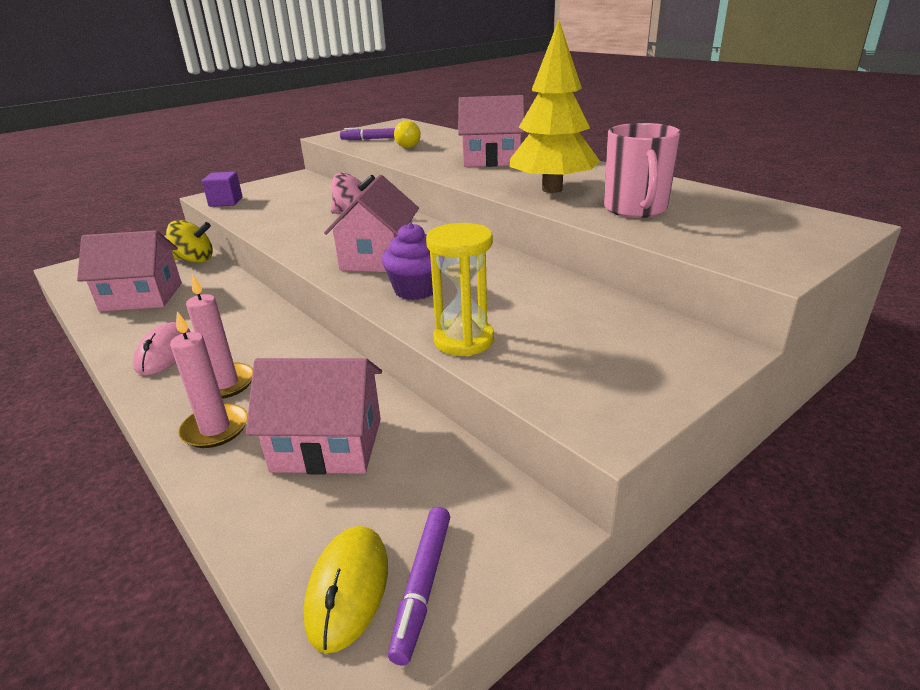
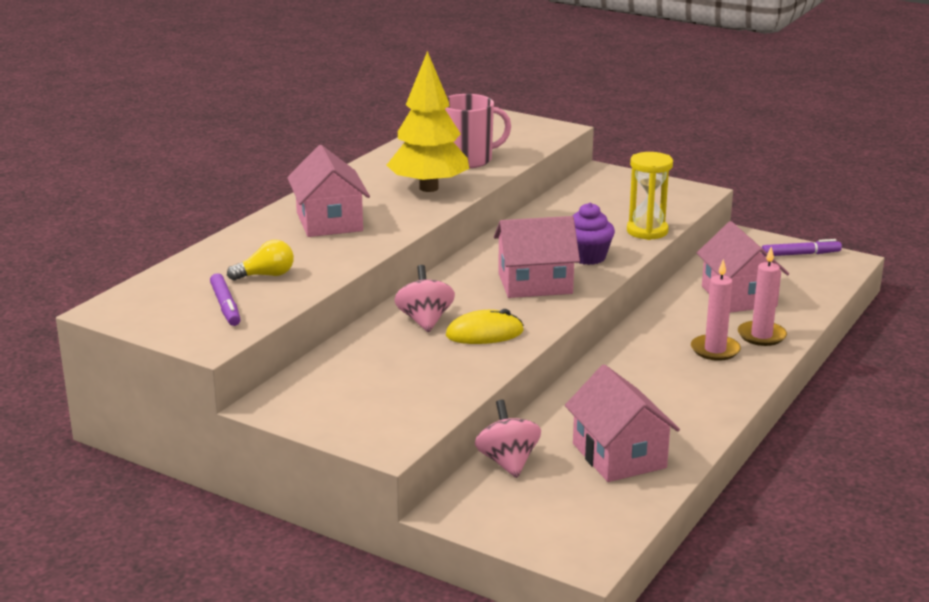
camera: 110 degrees left, 5 degrees down
(165, 352) = (700, 393): pink mouse -> none
(195, 260) = (508, 462): yellow spinning top -> pink spinning top
(226, 202) = (408, 423): purple cube -> none
(348, 589) = (820, 268): yellow mouse -> yellow mouse (484, 333)

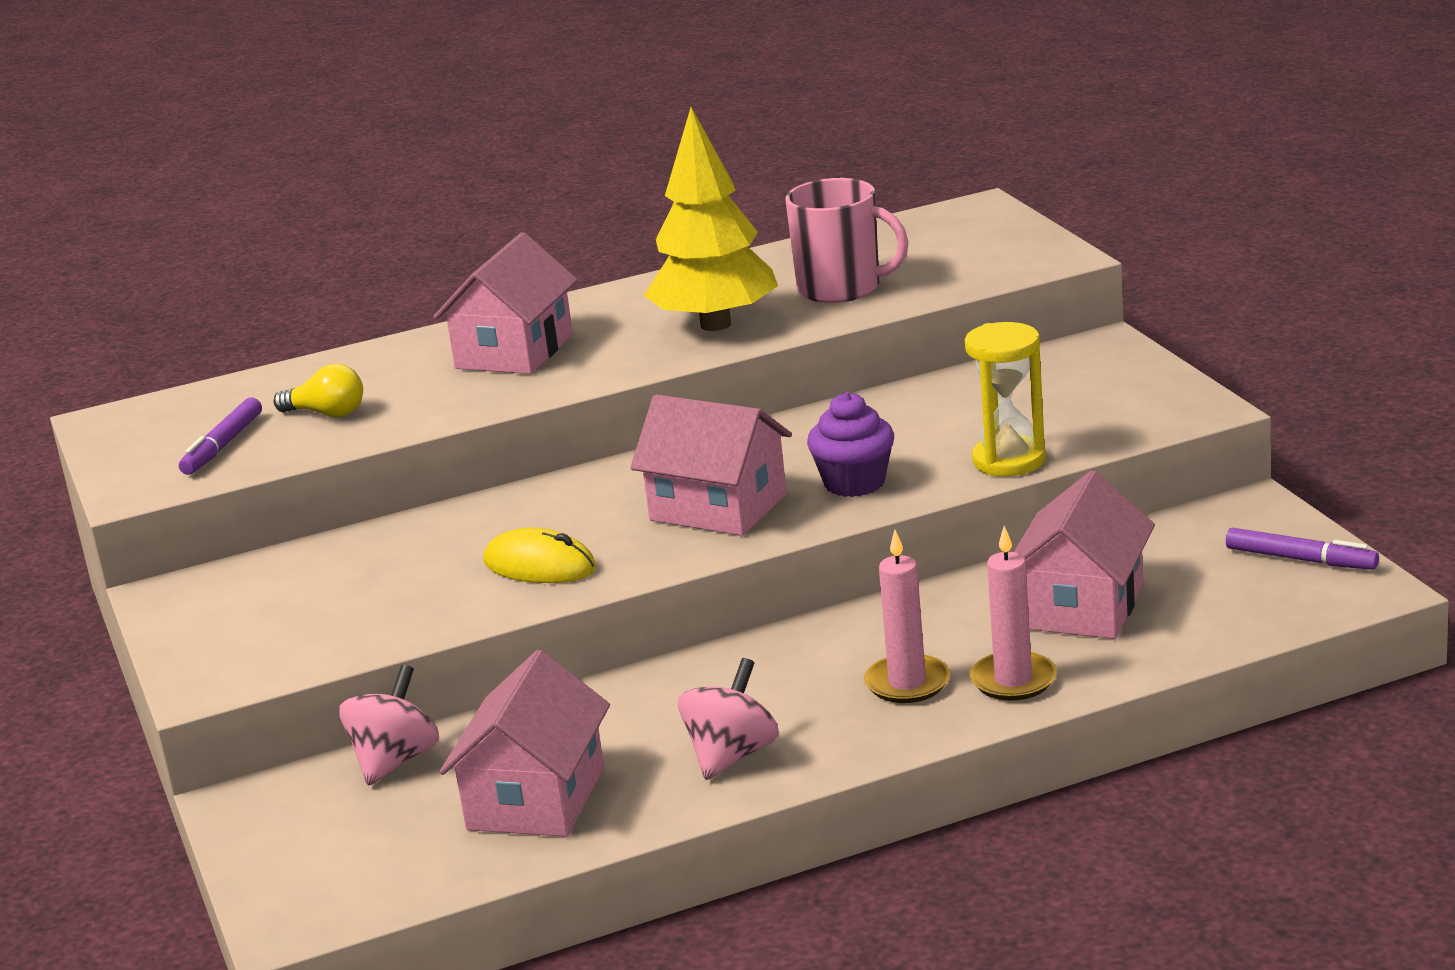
camera: 40 degrees right, 0 degrees up
(425, 320) = (499, 527): pink spinning top -> pink spinning top (731, 756)

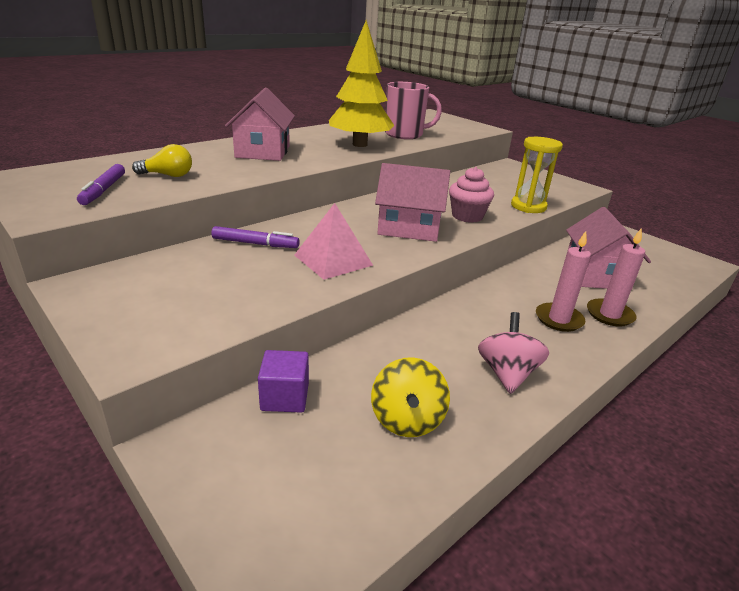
camera: 25 degrees left, 5 degrees up
(395, 761) = (285, 397): pink spinning top -> purple cube
(536, 798) = (407, 420): pink house -> yellow spinning top
(540, 565) = (333, 260): yellow mouse -> pink pyramid
(854, 483) = (467, 216): purple cupcake -> pink cupcake
(1300, 559) = (660, 250): purple marker -> purple marker (255, 243)

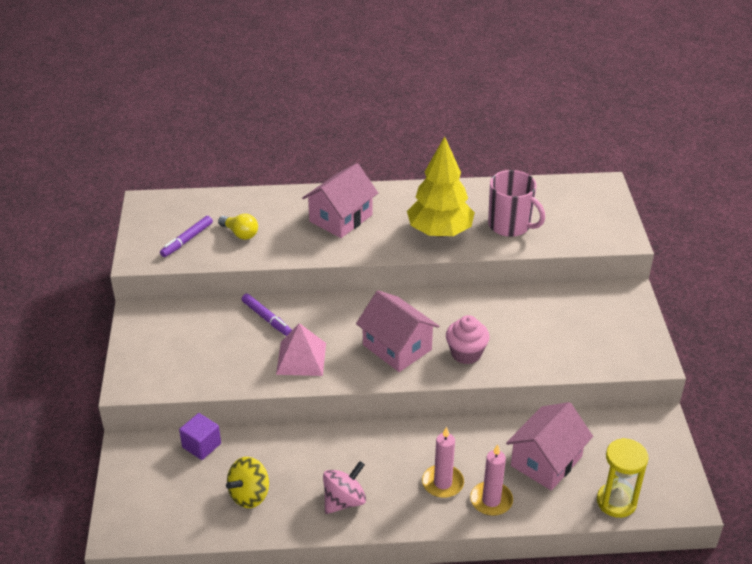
camera: 40 degrees right, 10 degrees up
(528, 206) = (544, 364): yellow hourglass -> yellow hourglass (616, 502)

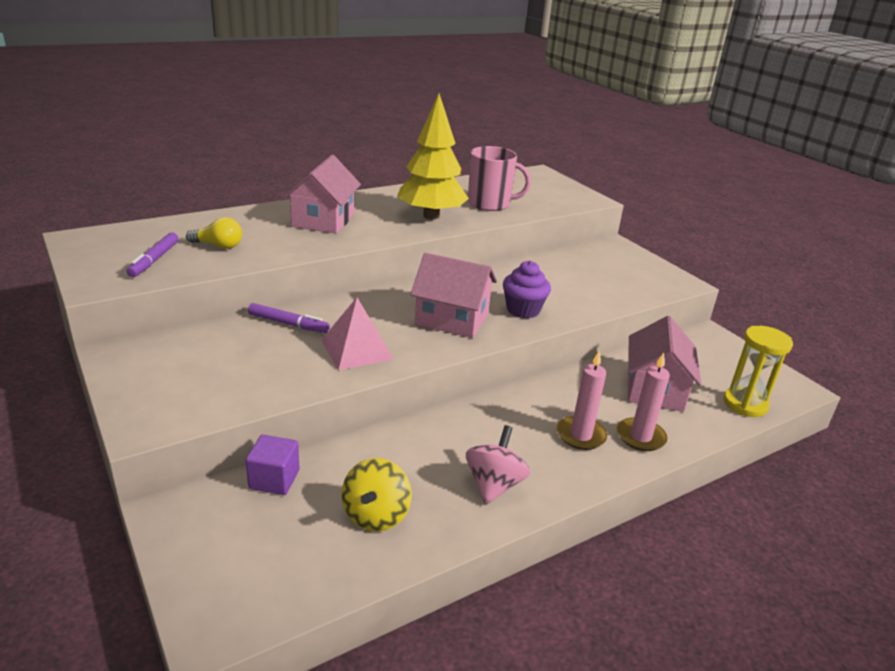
camera: 30 degrees left, 10 degrees down
(466, 353) = (523, 310): pink cupcake -> purple cupcake

